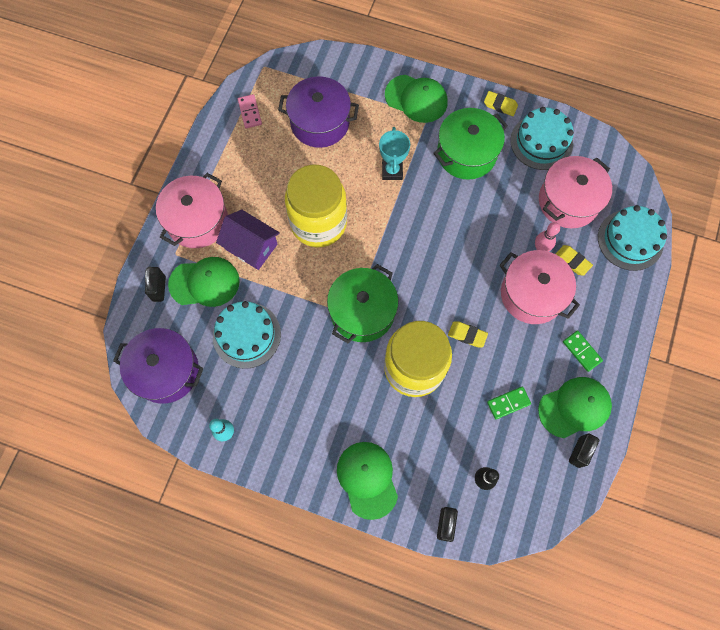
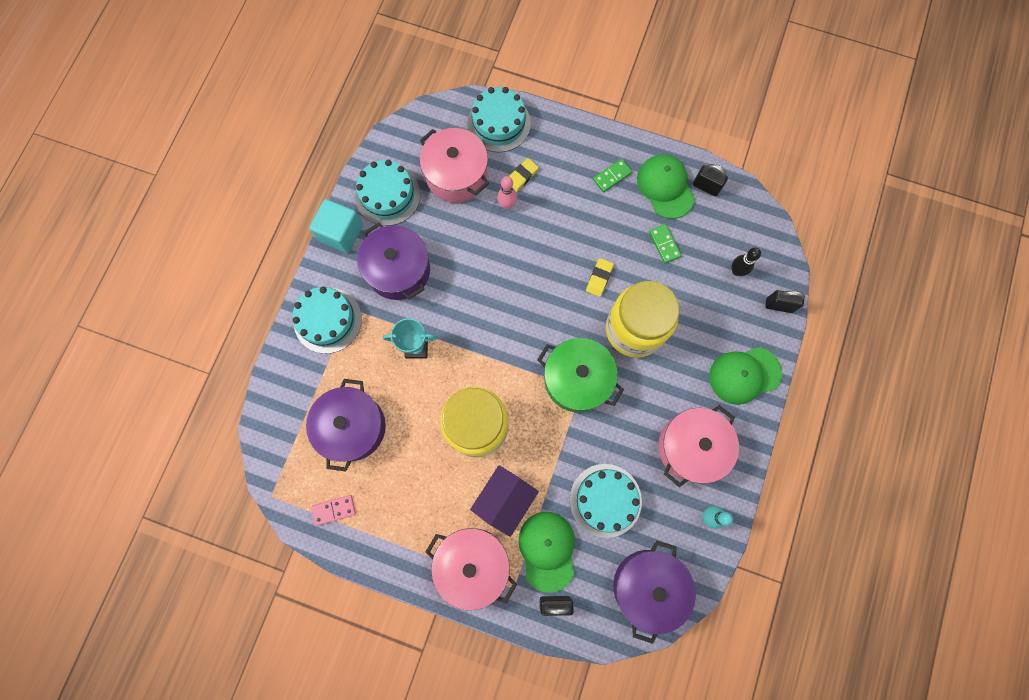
camera: 90 degrees left, 5 degrees up
(416, 99) = (328, 320): green cap -> turquoise cake
(466, 153) = (398, 270): green pot -> purple pot
(500, 105) = (341, 233): yellow eraser -> turquoise cube
(532, 294) = (556, 216): pink pot -> pink pot (691, 447)

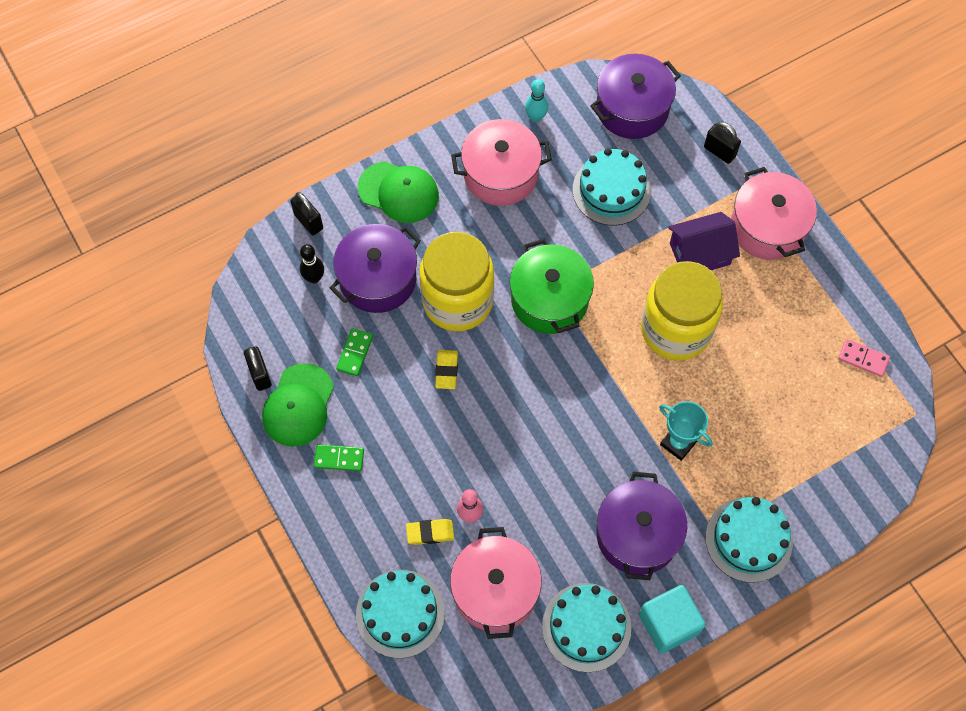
camera: 140 degrees left, 10 degrees down
(352, 427) = (795, 417): purple pot -> purple pot (378, 279)
(547, 550) = (694, 191): green cap -> none
(599, 278) = (446, 371): yellow eraser -> yellow eraser turned 60 degrees counterclockwise

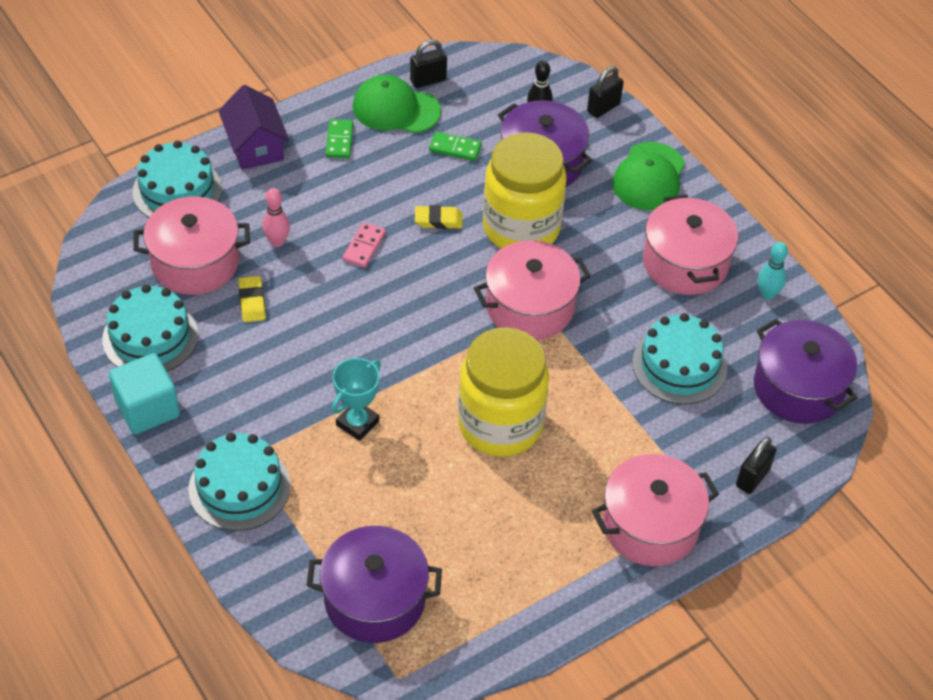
camera: 85 degrees right, 15 degrees down
(430, 533) = (259, 211): yellow eraser -> yellow eraser (252, 302)
(549, 299) = (530, 307): green pot -> pink pot
(637, 535) = (249, 383): purple pot -> purple pot (374, 599)
(699, 254) = (604, 451): purple house -> purple house (255, 146)
(863, 359) = (473, 622): pink domino -> pink domino (364, 246)

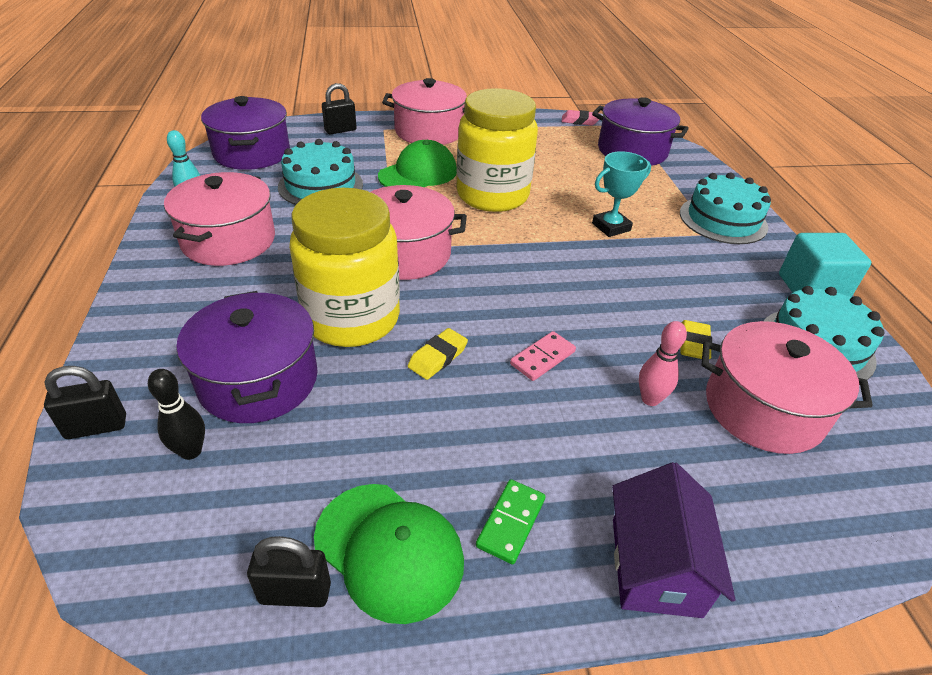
camera: 155 degrees left, 10 degrees down
(177, 190) = (795, 528): turquoise cake -> none
(438, 220) = (438, 357): yellow eraser -> yellow eraser turned 75 degrees counterclockwise
(455, 148) = (349, 443): green domino -> none
(472, 655) = (579, 121): none -> pink eraser
(649, 177) = (159, 321): green cap -> green cap (418, 173)

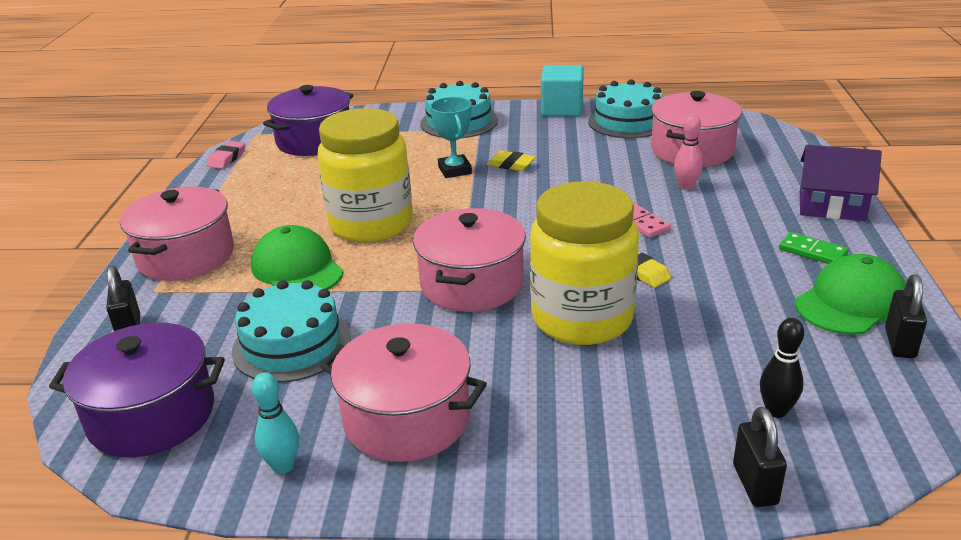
camera: 75 degrees left, 10 degrees down
(258, 380) = (676, 375): purple pot -> none
(693, 344) = (624, 161): yellow eraser -> yellow eraser (511, 165)

